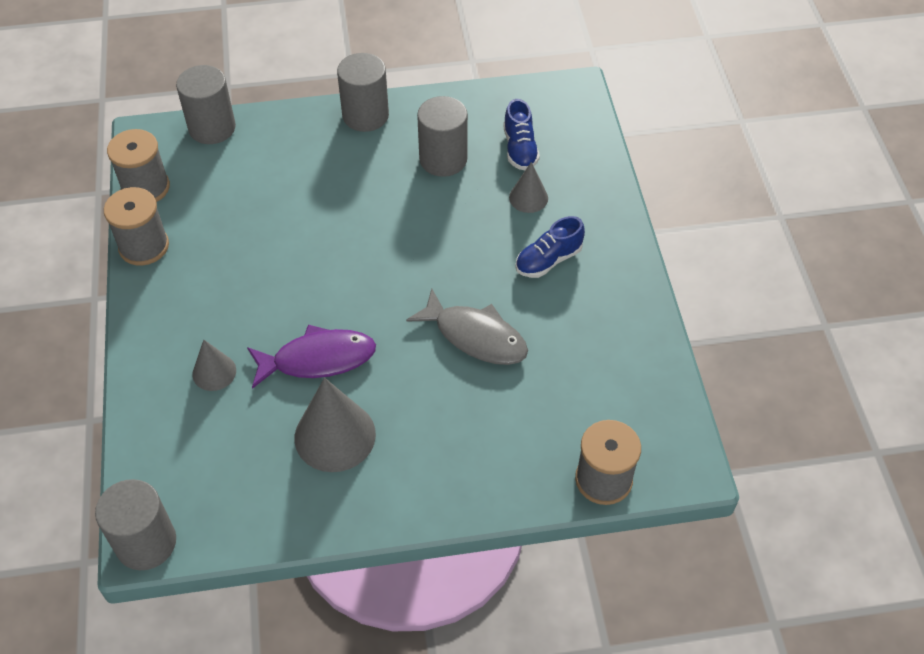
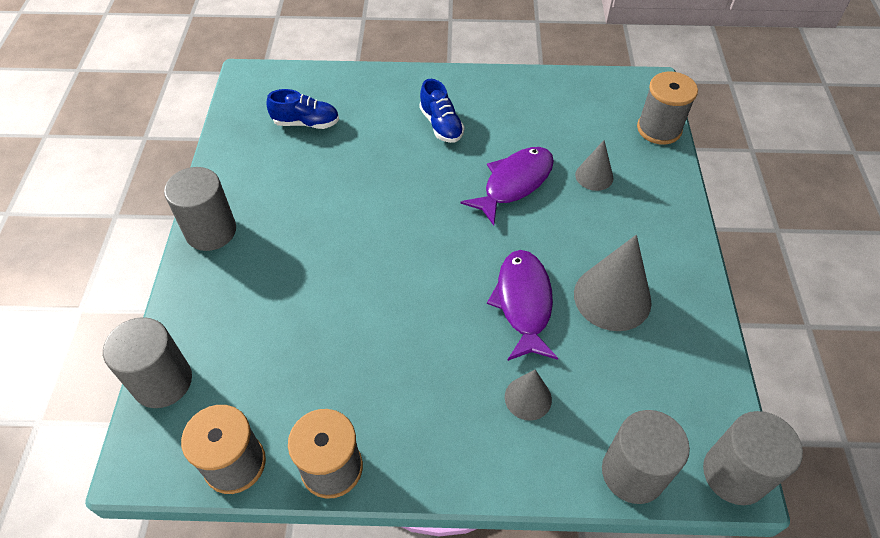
camera: 80 degrees left, 0 degrees up
(443, 159) = (298, 177): grey cylinder -> grey cylinder (633, 472)
(475, 336) = (514, 183): grey fish -> purple fish
(528, 197) = (367, 126): grey cone -> grey cone (594, 176)

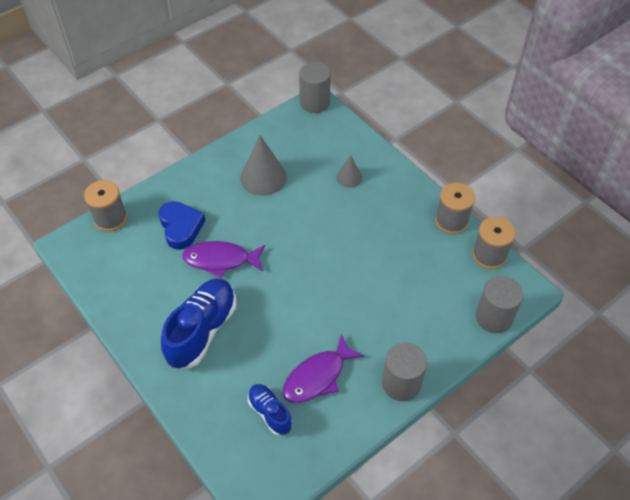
camera: 130 degrees left, 0 degrees up
(441, 125) = (202, 330): blue shoe -> blue shoe, size x1.84
(523, 303) = (300, 208): purple fish -> purple fish (317, 376)
(594, 176) = (181, 227): grey cone -> blue heart
(633, 472) = (346, 130): grey cylinder -> none

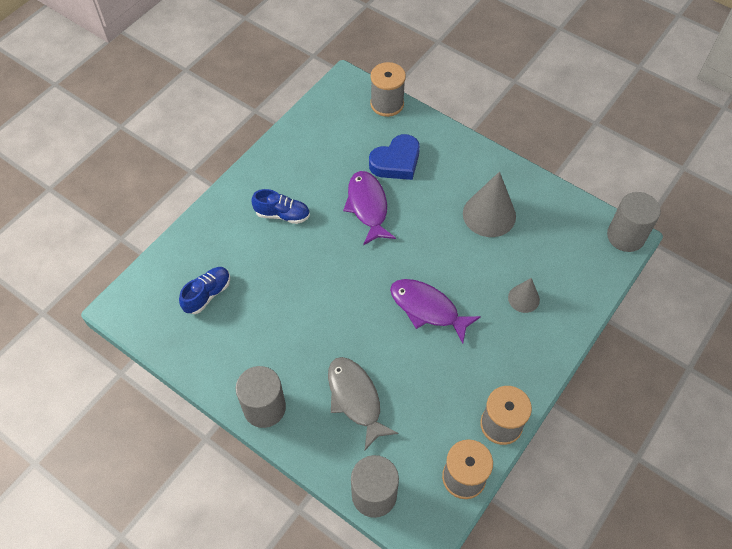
camera: 75 degrees right, 5 degrees up
(202, 330) = (282, 214): blue shoe -> blue shoe, size x0.54
(317, 376) = (255, 326): purple fish -> purple fish (427, 308)
(408, 312) = (355, 399): none -> grey fish

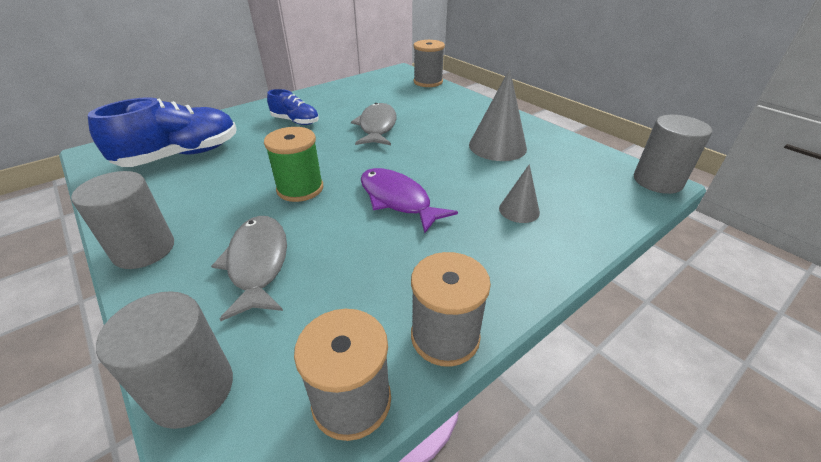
camera: 15 degrees right, 20 degrees down
(207, 294) = (181, 155): blue shoe -> blue shoe, size x1.84
(342, 314) = (300, 189): none -> green spool
(368, 206) = (377, 127): purple fish -> grey fish
(396, 162) = (419, 108): blue heart -> none

